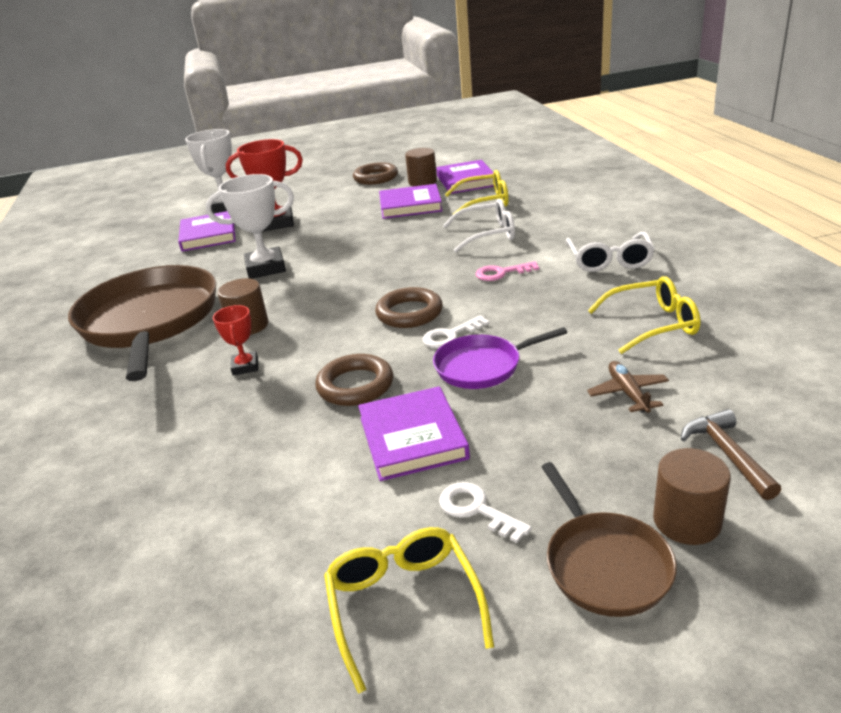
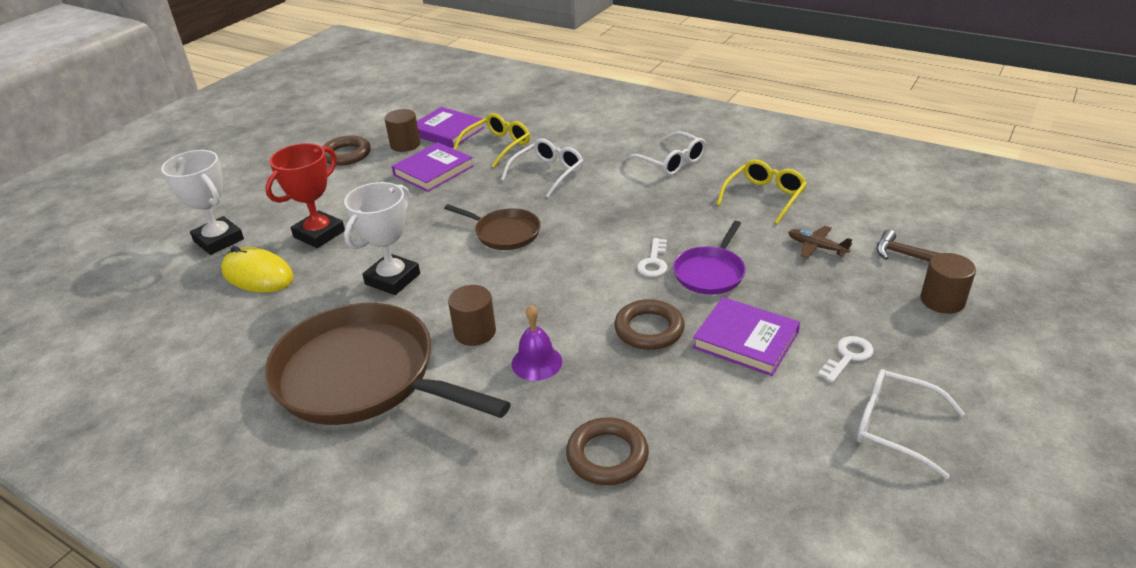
camera: 45 degrees left, 5 degrees up
(208, 235) = (257, 275): purple book -> yellow mouse
(245, 366) = (536, 362): red trophy -> purple bell
(404, 605) = (895, 427): yellow glasses -> white glasses
(409, 313) = (595, 260): brown ring -> brown ring (607, 456)
(477, 510) = (848, 357): white key -> white key turned 135 degrees clockwise
(501, 273) = (611, 200): pink key -> none
(605, 564) = (943, 344): brown pan -> brown pan (504, 233)

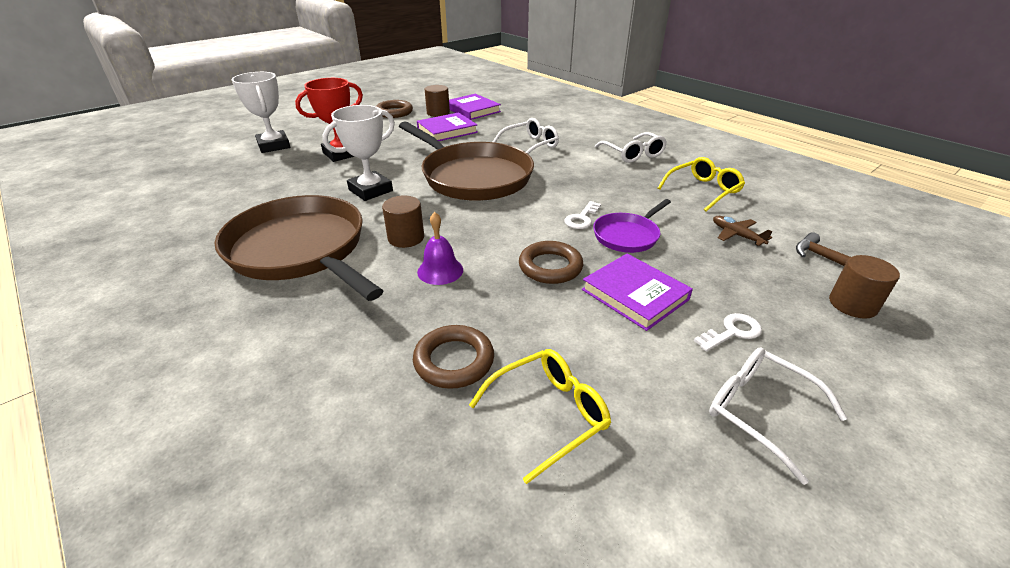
camera: 15 degrees right, 0 degrees up
(257, 275) = (281, 170): yellow mouse -> none
(497, 146) = (503, 123): yellow glasses -> yellow glasses (548, 414)
(504, 233) = (473, 177): brown pan -> brown pan, size x2.03

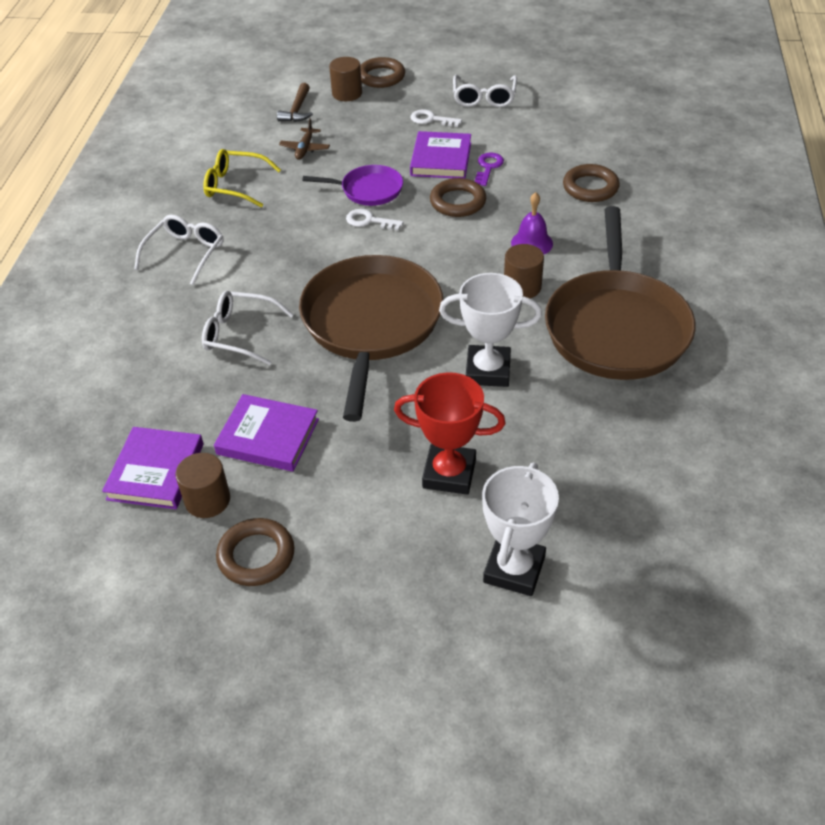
camera: 130 degrees left, 10 degrees up
(548, 414) = (574, 144): yellow glasses -> none
(582, 218) = (369, 221): white key -> white key turned 150 degrees counterclockwise
(583, 315) = (488, 167): none -> purple key
(893, 351) = (381, 77): none -> brown ring

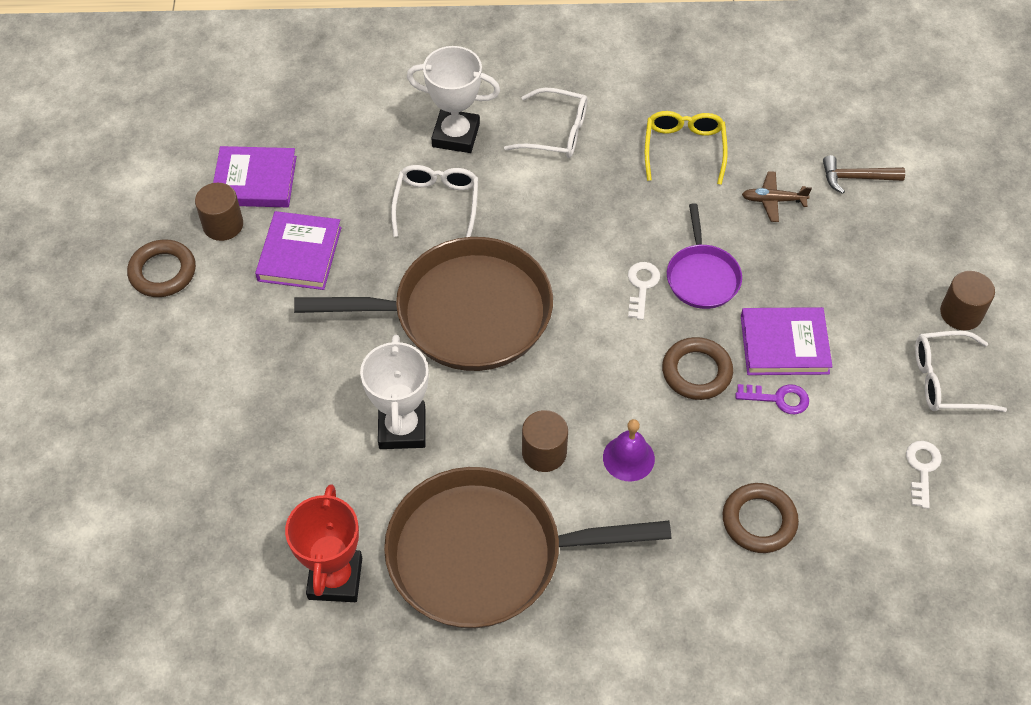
camera: 80 degrees right, 10 degrees up
(347, 93) = (910, 223): brown cylinder -> brown cylinder (961, 313)
(381, 77) = (963, 254): brown ring -> none
(431, 119) = (874, 324): white key -> white key (922, 469)
(449, 473) = (258, 407): red trophy -> red trophy (335, 578)
(514, 569) = (144, 470): white trophy -> white trophy (456, 135)

